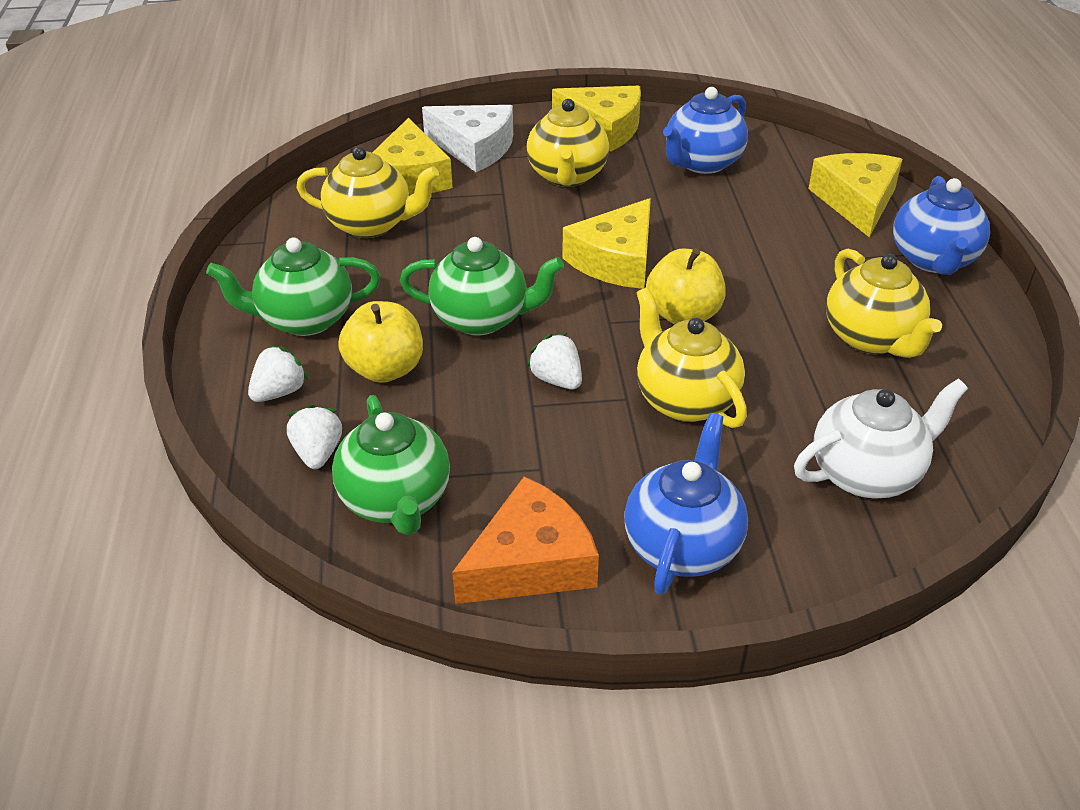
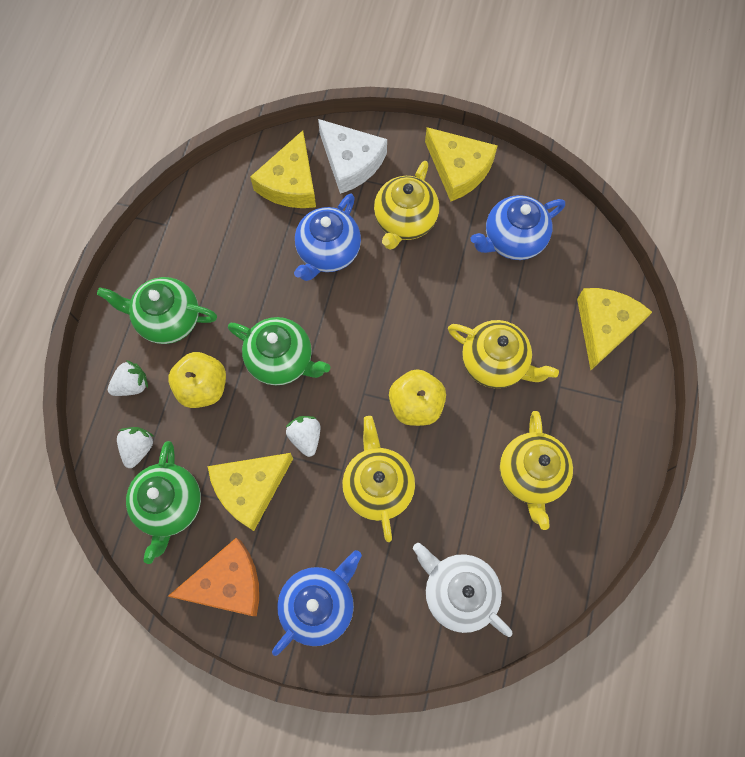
camera: 20 degrees right, 30 degrees up
(371, 224) = (244, 231): yellow teapot -> yellow teapot (495, 363)
(616, 260) = (396, 331): yellow cheese -> yellow cheese (250, 488)
(867, 473) = (458, 592): white teapot -> white teapot turned 135 degrees counterclockwise
(933, 260) = (622, 412): blue teapot -> blue teapot (328, 252)

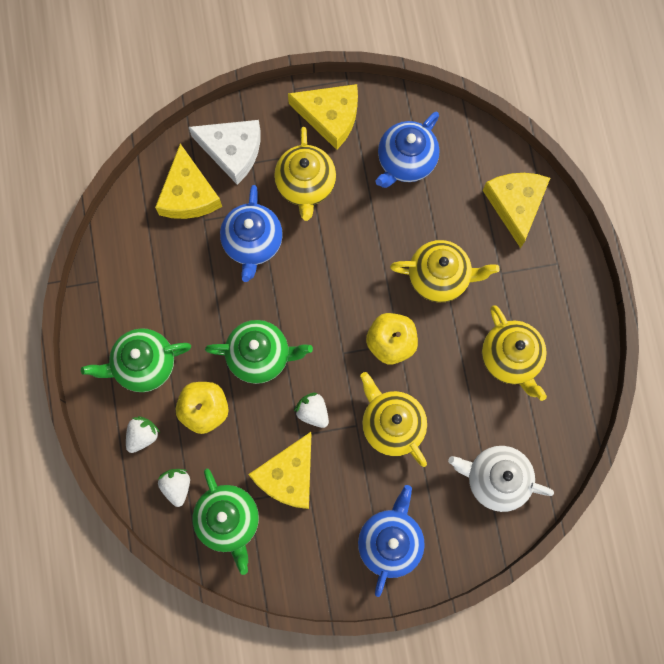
camera: 25 degrees left, 5 degrees up
(227, 583) = (308, 560): orange cheese -> none

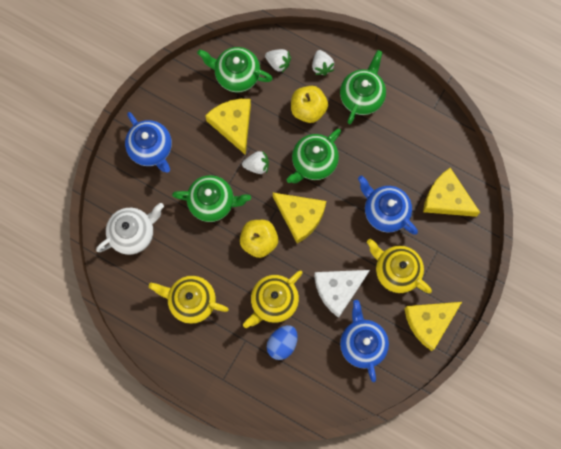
camera: 130 degrees right, 0 degrees up
(232, 151) = (454, 245): white cheese -> white cheese (338, 289)
(391, 424) = (212, 202): yellow teapot -> green teapot
(472, 235) = (282, 343): none -> blue egg
(515, 205) = (279, 387): yellow cheese -> yellow cheese (300, 216)

